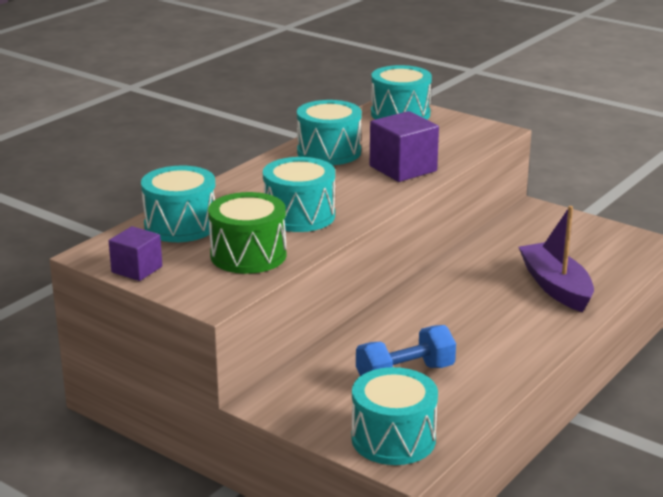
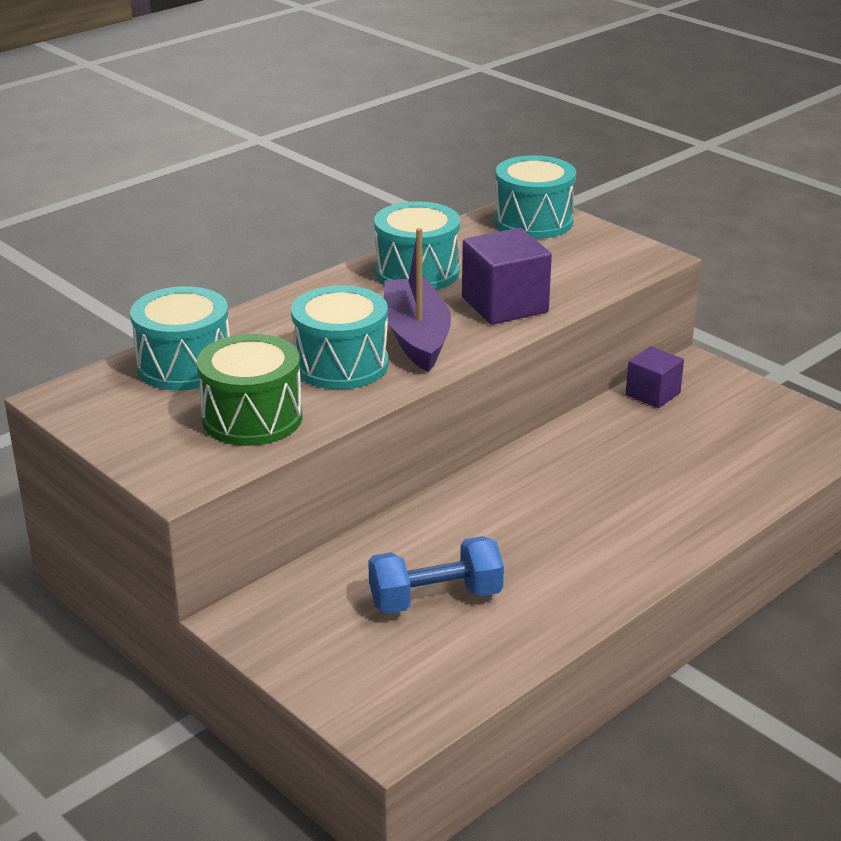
camera: 10 degrees right, 5 degrees up
(137, 269) = (104, 426): purple cube -> purple cube (652, 394)
(393, 439) = (386, 694): turquoise drum -> none
(556, 287) = (684, 487): purple boat -> purple boat (416, 337)

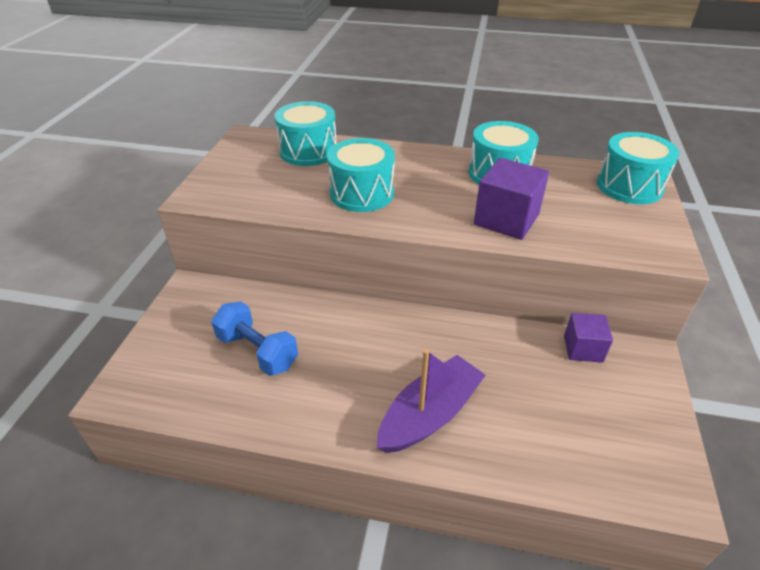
camera: 55 degrees right, 10 degrees up
(252, 418) = (276, 190): green drum -> none
(416, 337) = (424, 204): purple boat -> purple boat (430, 414)

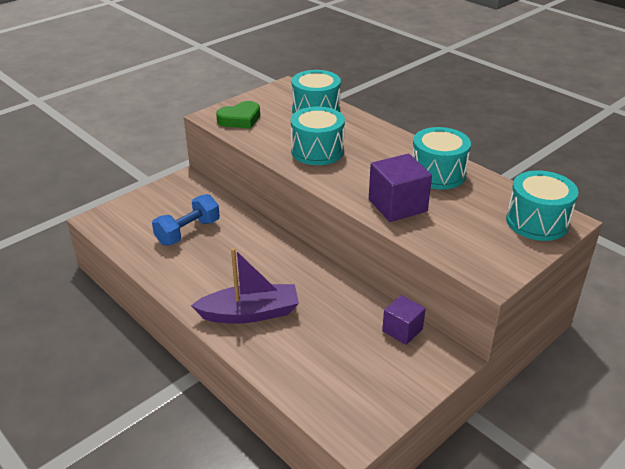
camera: 35 degrees right, 5 degrees down
(235, 188) = (240, 119): none -> green heart
(257, 351) = (188, 232): blue dumbbell -> blue dumbbell turned 60 degrees clockwise

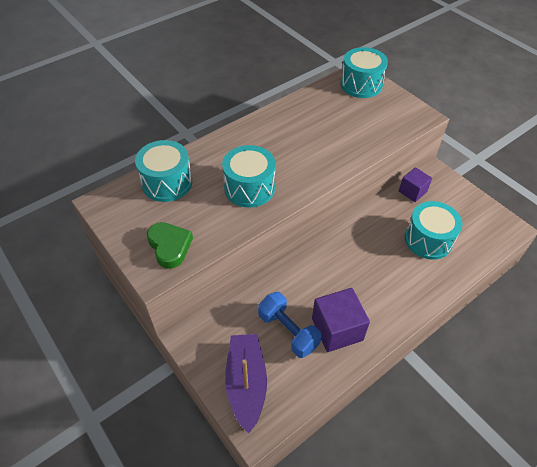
camera: 85 degrees left, 15 degrees up
(250, 313) = (402, 281): purple boat -> purple boat (246, 383)
(397, 205) = (340, 148): purple cube -> purple cube (337, 329)
(437, 174) = (296, 119): turquoise drum -> turquoise drum (428, 240)

